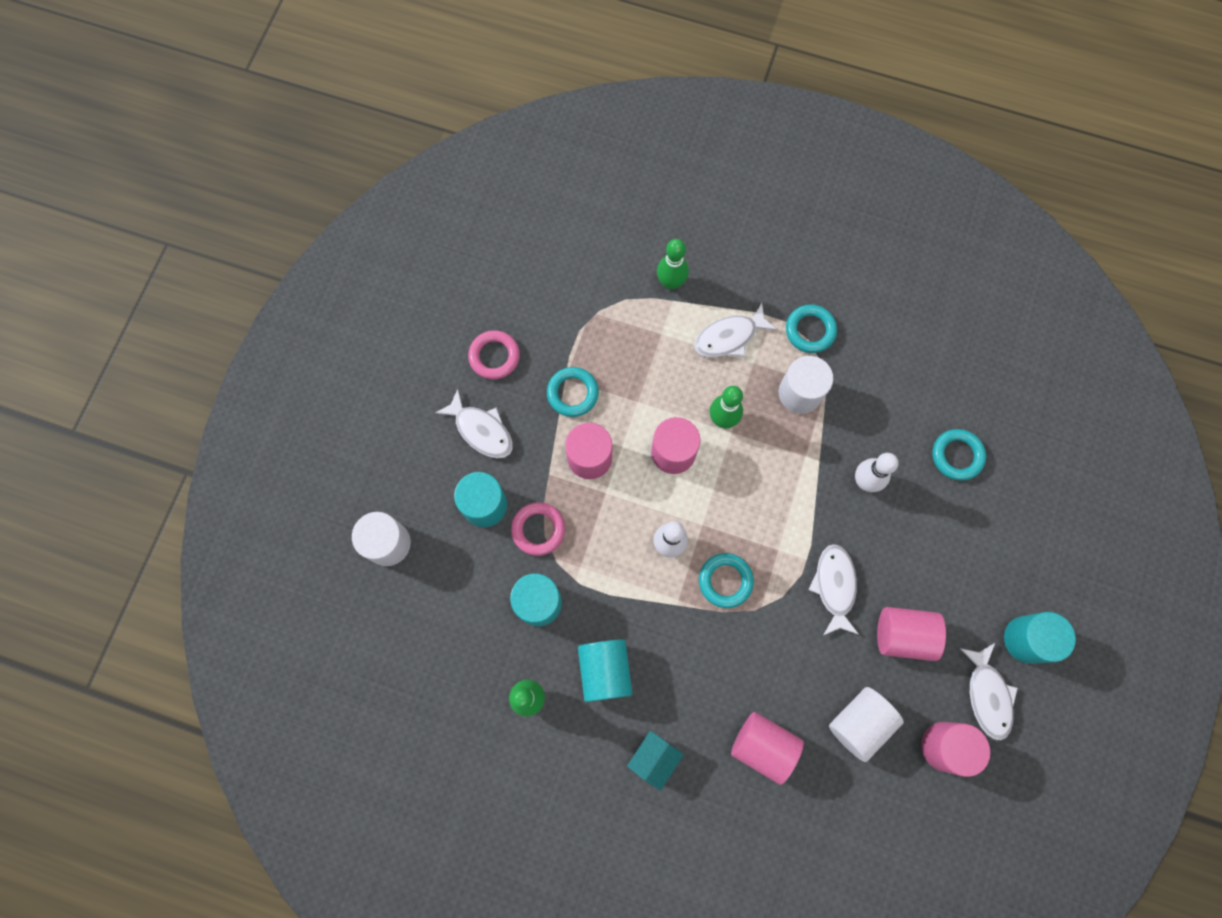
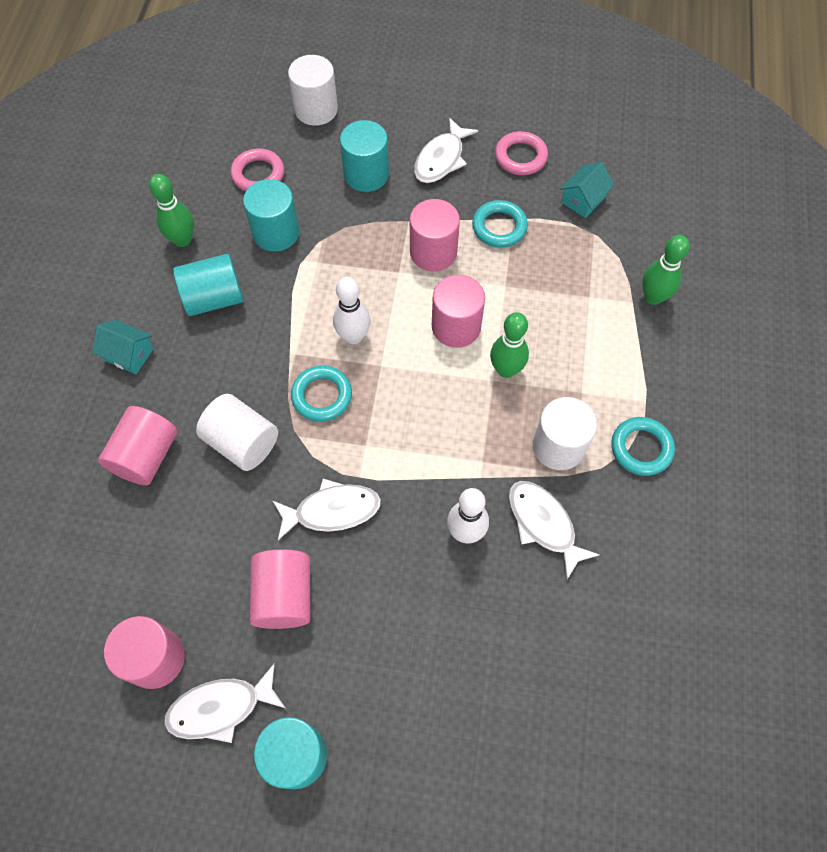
camera: 80 degrees right, 10 degrees down
(538, 529) = (349, 221): pink ring -> pink ring (258, 174)
(556, 313) = (583, 200): none -> turquoise house
(729, 337) = (606, 363): white fish -> white fish (544, 524)
(859, 723) = (177, 555): white cylinder -> white cylinder (242, 442)
(957, 456) = (524, 642): turquoise ring -> none

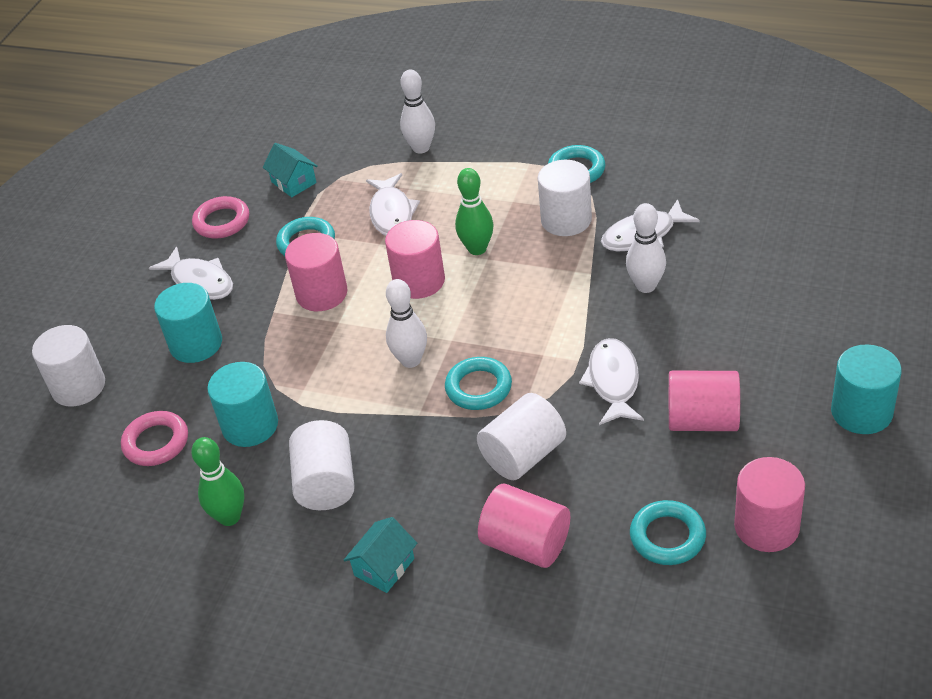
camera: 75 degrees left, 20 degrees down
(148, 570) = (667, 537): none -> turquoise ring
(214, 298) = (326, 483): turquoise cylinder -> white cylinder
(221, 708) = (817, 470): white fish -> white fish (392, 213)
(653, 297) = (421, 148): green bowling pin -> white bowling pin

